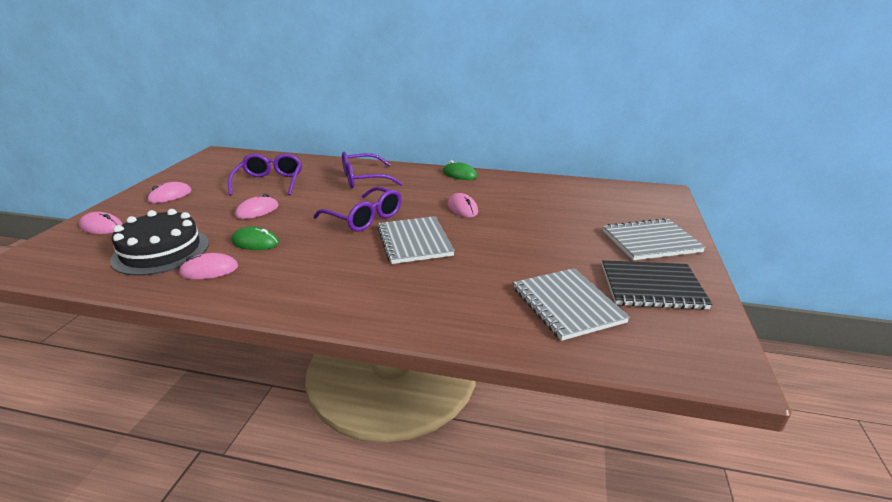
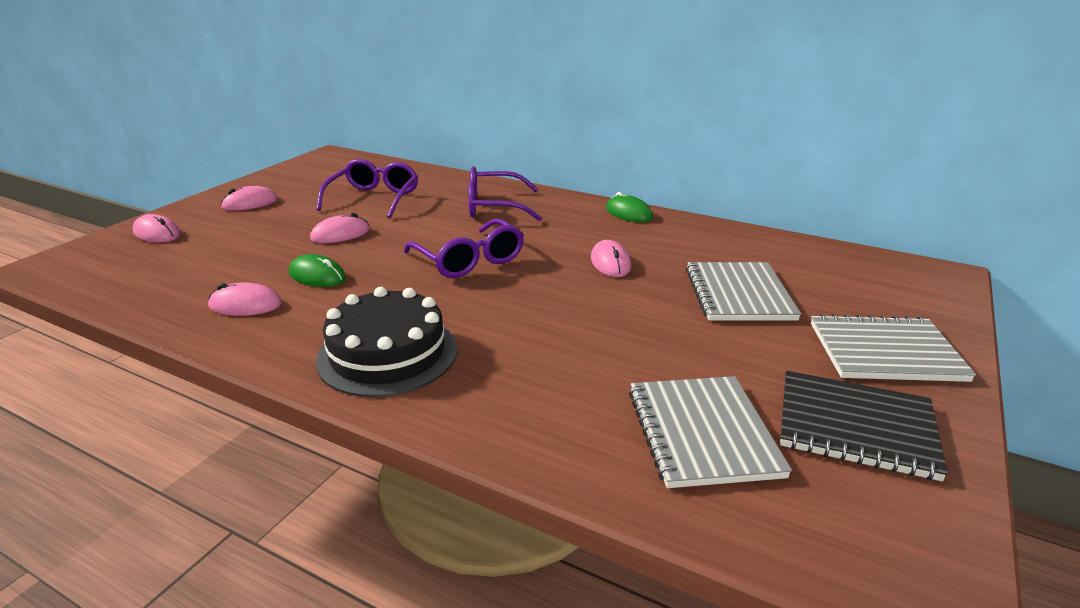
camera: 15 degrees right, 0 degrees up
(161, 251) = (204, 272): black cake -> black cake (387, 354)
(414, 242) = (520, 302): grey notebook -> grey notebook (739, 294)

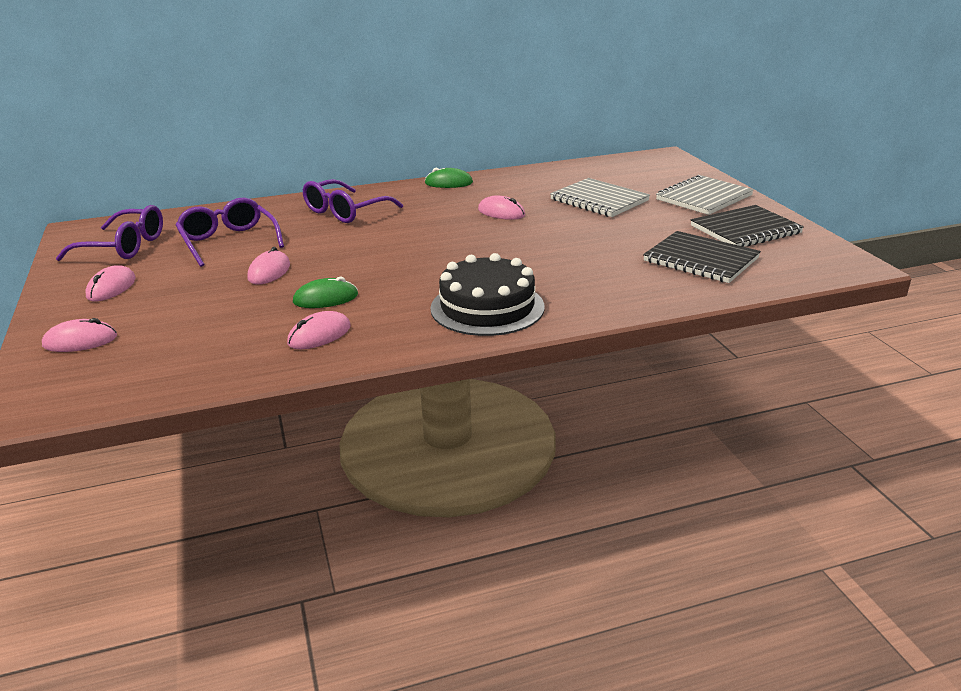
camera: 45 degrees left, 0 degrees up
(470, 261) = (413, 246): purple glasses -> purple glasses (124, 247)
(702, 433) = (701, 260): grey notebook -> black notebook

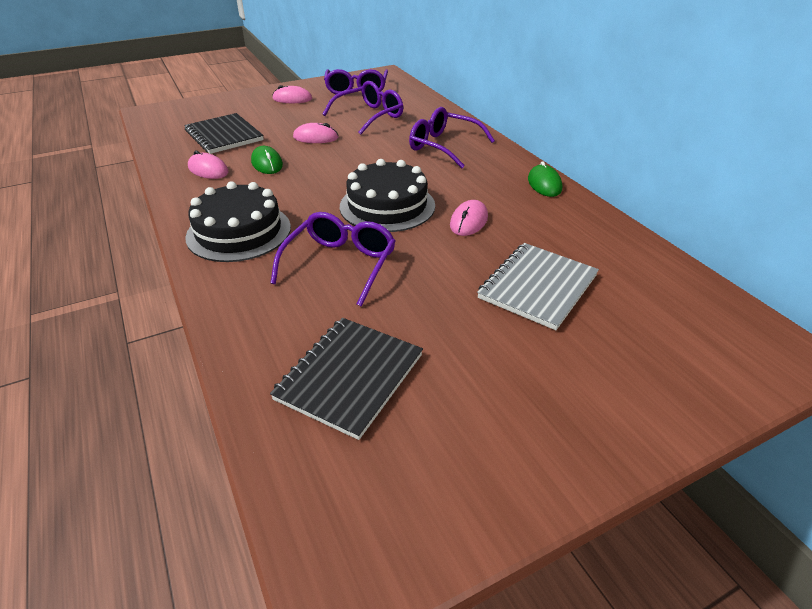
camera: 80 degrees right, 10 degrees up
(80, 341) = (221, 106): pink mouse -> none
(461, 240) = (387, 206): none -> black cake
(557, 261) = (340, 264): none -> purple glasses
(704, 198) = (598, 393): grey notebook -> none
(745, 230) = (470, 435): black notebook -> black notebook (224, 135)

